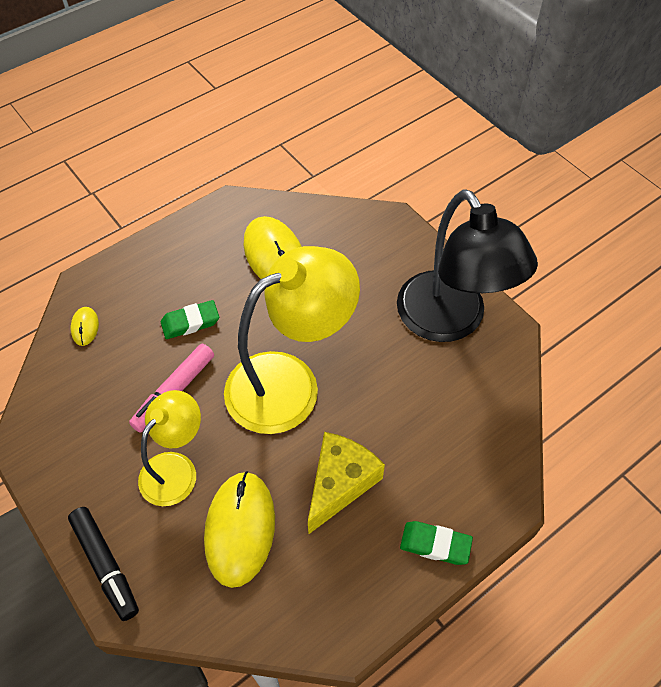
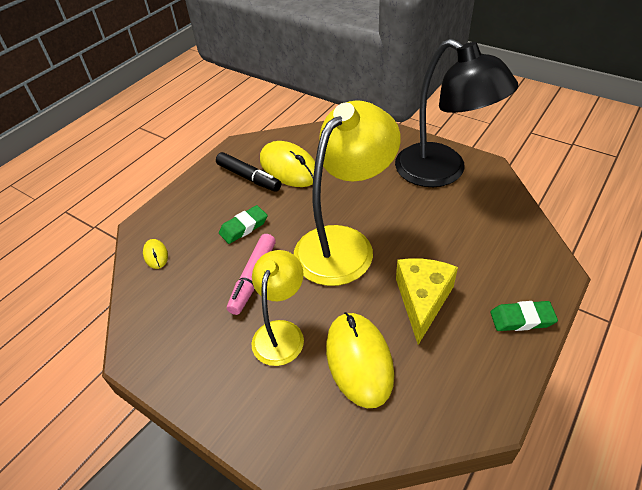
camera: 15 degrees left, 10 degrees down
(106, 565) = (254, 429): black marker -> black marker (249, 177)

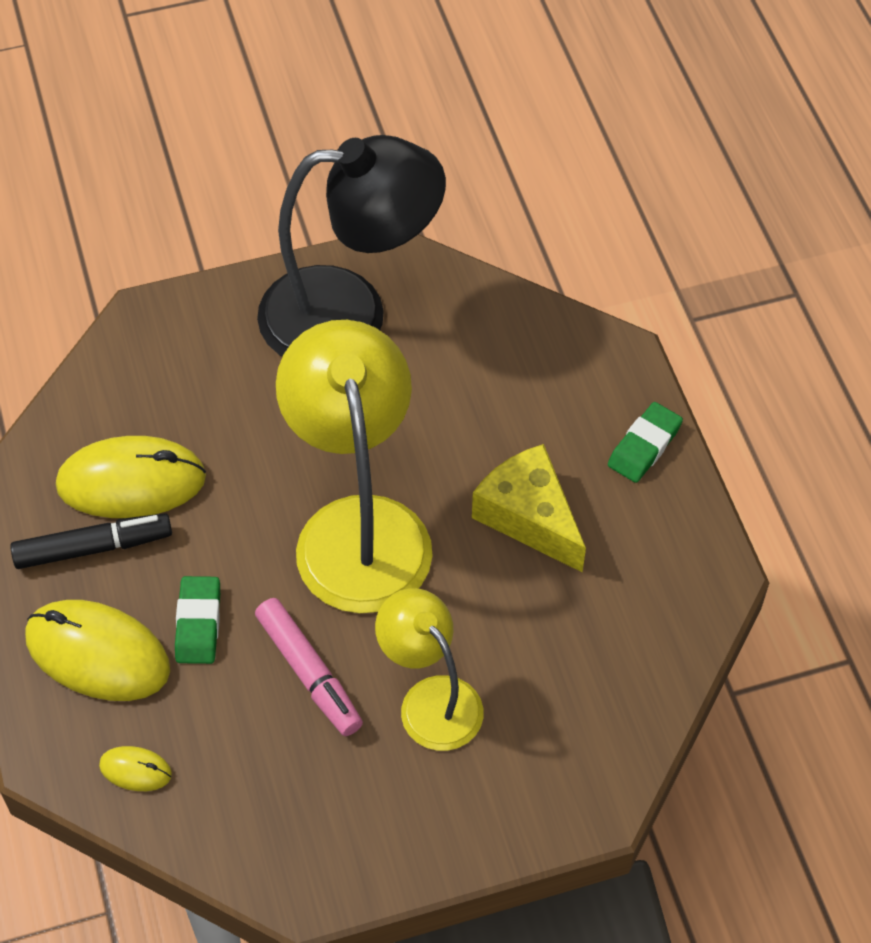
camera: 55 degrees left, 10 degrees up
(359, 360) = (546, 645): yellow mouse -> yellow mouse (97, 653)

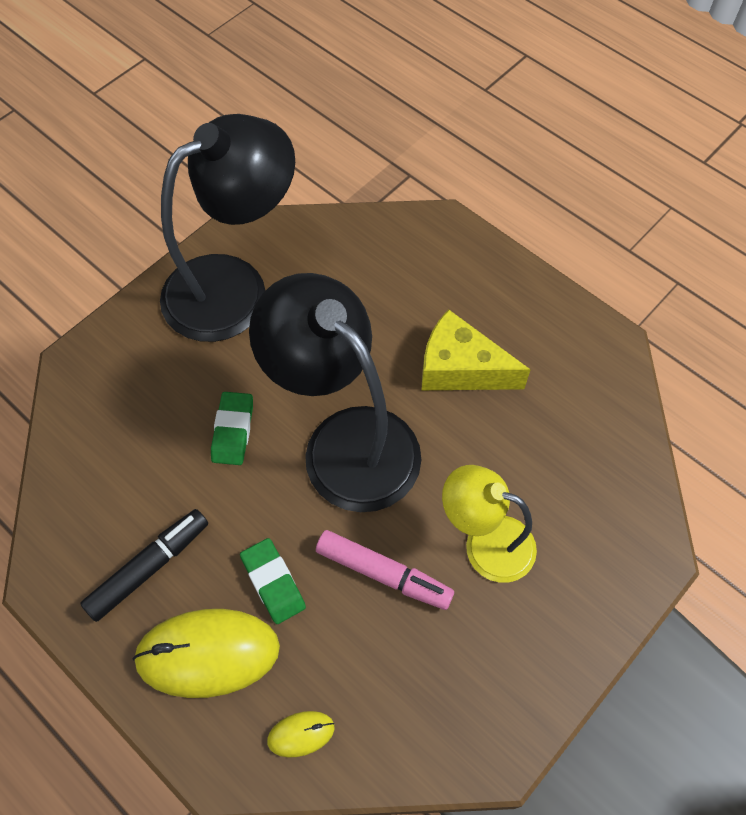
camera: 30 degrees left, 5 degrees up
(131, 482) = (147, 497): yellow mouse -> none
(358, 528) = (345, 441): yellow lamp -> black lamp
(644, 446) = (502, 279): green eraser -> green eraser (233, 431)

